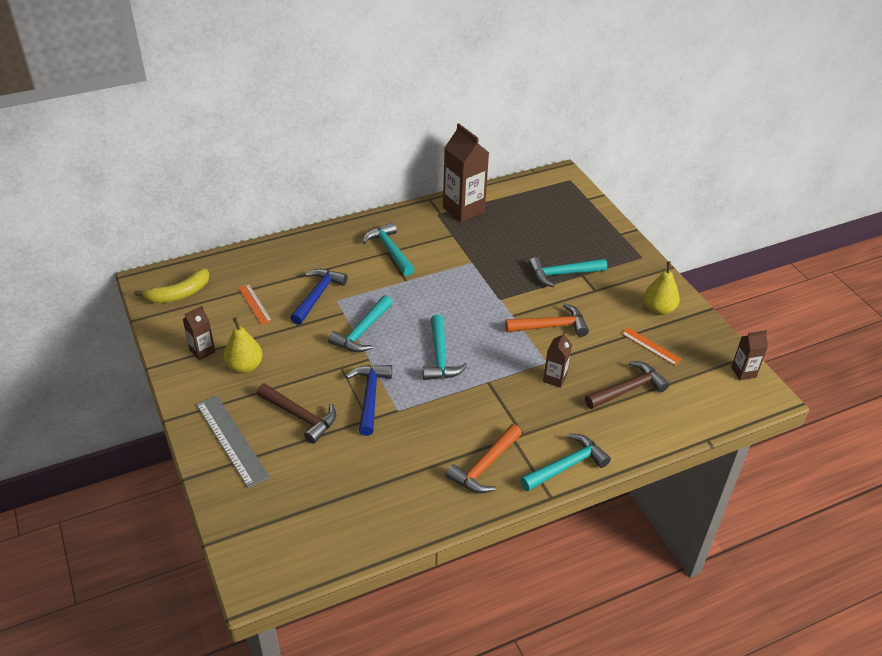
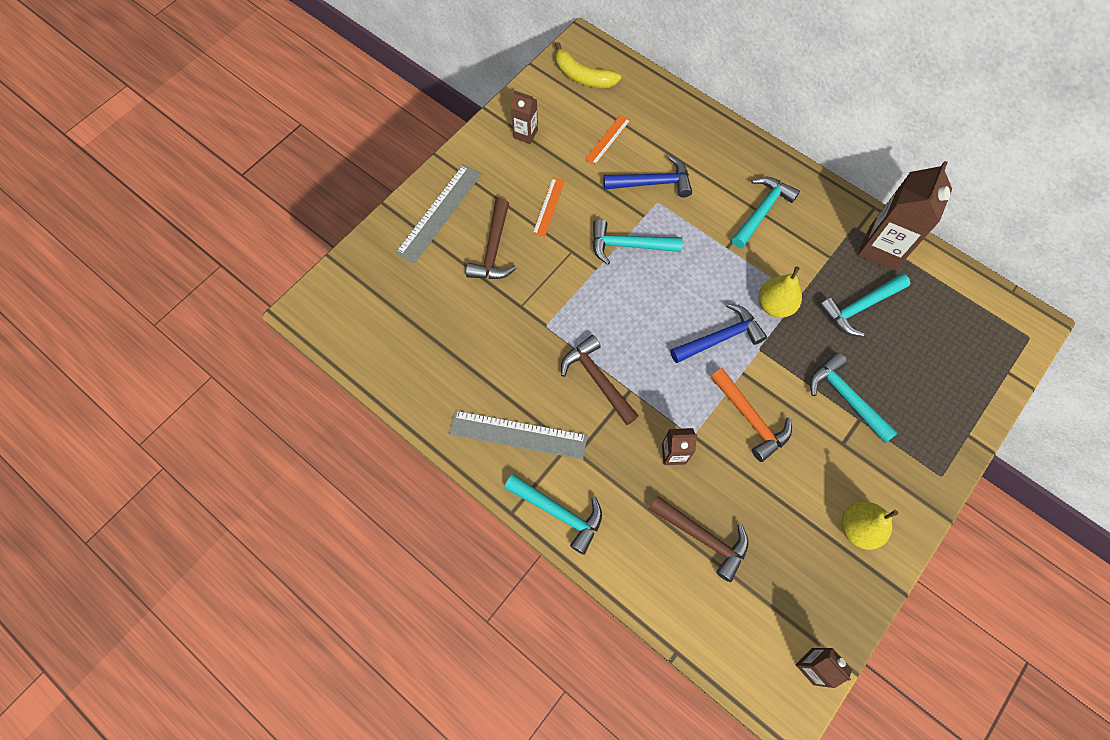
camera: 65 degrees right, 25 degrees up
(245, 366) = (527, 175): yellow pear -> yellow pear (774, 305)
(370, 397) = (549, 294): blue hammer -> blue hammer (720, 338)
(440, 357) = (637, 330): turquoise hammer -> turquoise hammer (859, 307)
(467, 397) = (597, 379): none -> brown hammer
(485, 466) = (518, 434): orange hammer -> grey ruler
(650, 346) = (788, 540): orange ruler -> orange ruler (548, 207)

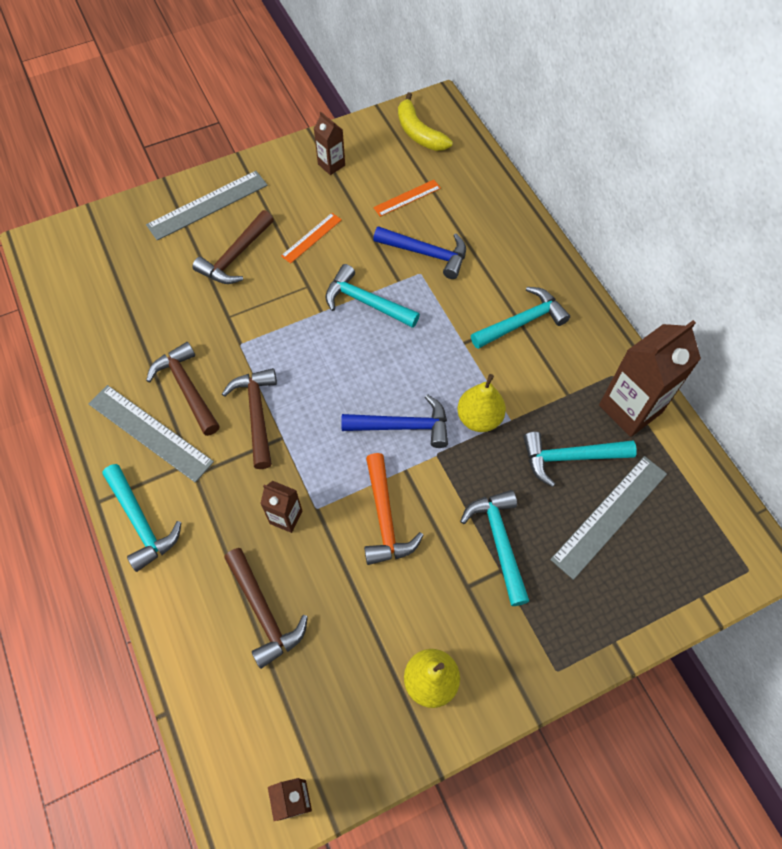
camera: 25 degrees right, 5 degrees down
(525, 383) = (187, 388): none -> brown hammer
(913, 340) = (609, 516): none -> grey ruler

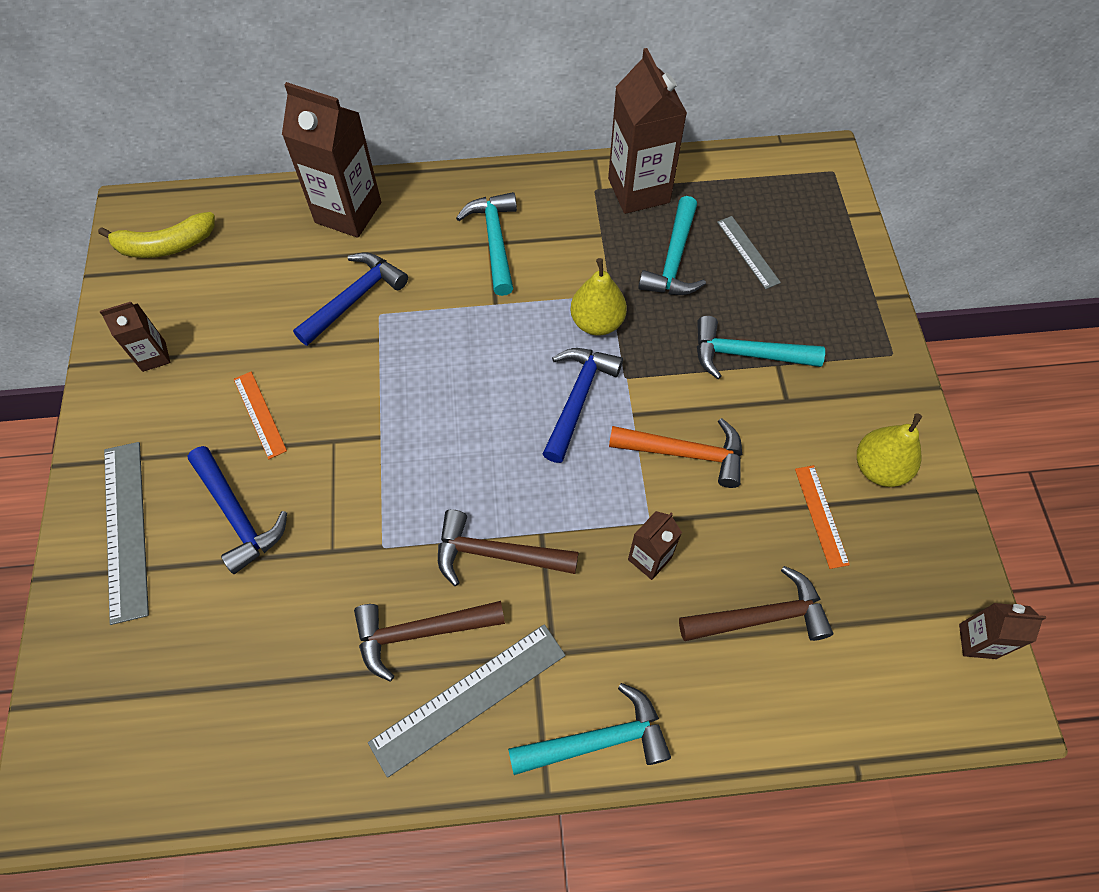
camera: 70 degrees left, 0 degrees up
(235, 256) = (237, 515): brown hammer -> blue hammer
(366, 302) = (391, 383): turquoise hammer -> none
(407, 198) = (260, 291): orange ruler -> orange ruler (821, 516)
(499, 220) = (348, 212): none -> brown carton
(609, 516) = (748, 252): grey ruler -> grey ruler, size x0.57

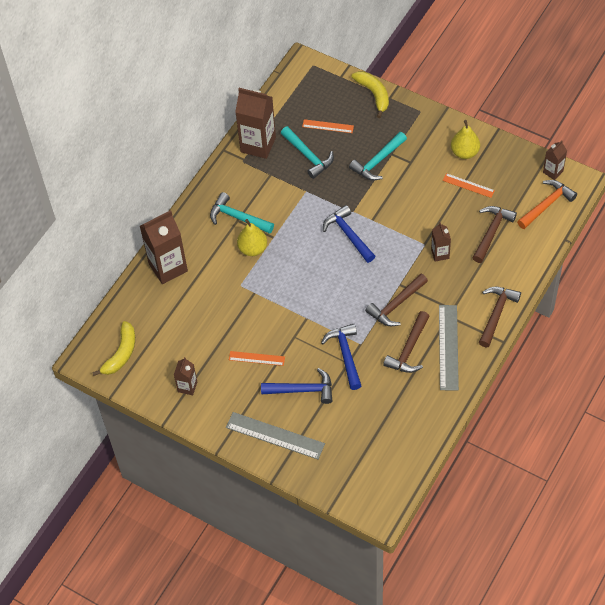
camera: 50 degrees left, 5 degrees down
(355, 298) = (223, 290): blue hammer -> blue hammer (346, 355)
(597, 322) = (316, 205): yellow pear -> yellow pear (253, 249)
(598, 740) = (496, 314): turquoise hammer -> brown hammer
(685, 453) = (405, 213): orange hammer -> orange hammer (546, 205)
(748, 252) = (328, 126): grey ruler -> orange ruler
(860, 274) = (374, 94): none -> yellow banana

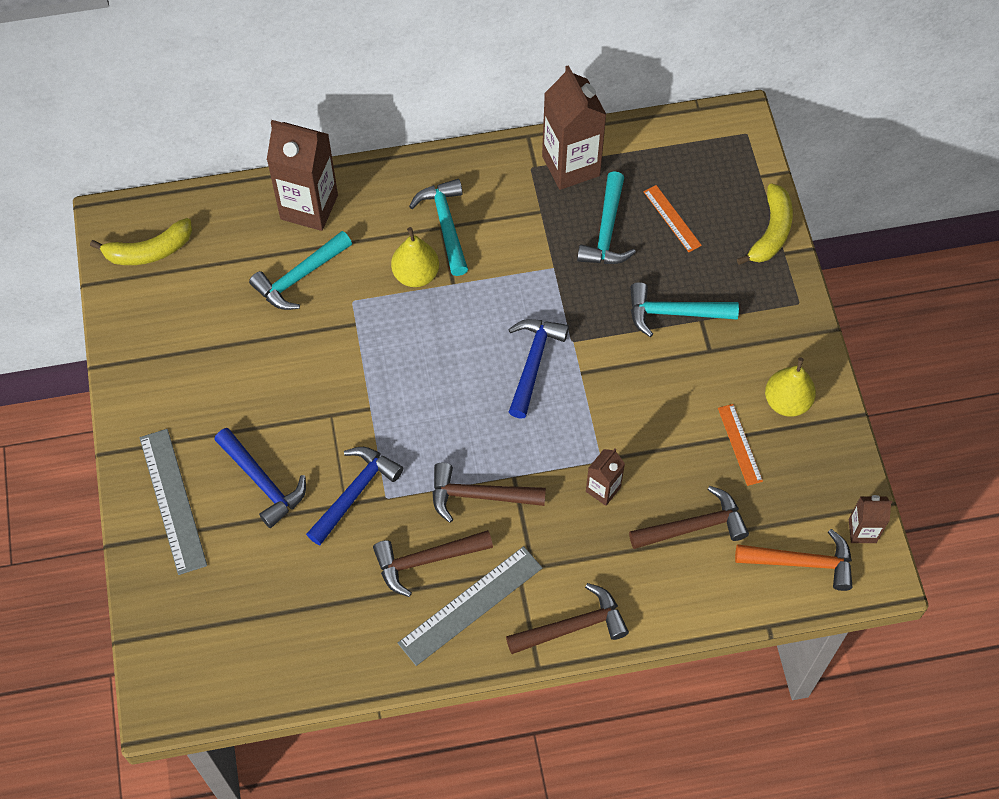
camera: 45 degrees right, 5 degrees up
(187, 387) = (162, 354): brown carton -> none
(204, 298) = (299, 277): none -> turquoise hammer
(256, 358) = (264, 397): orange ruler -> none

